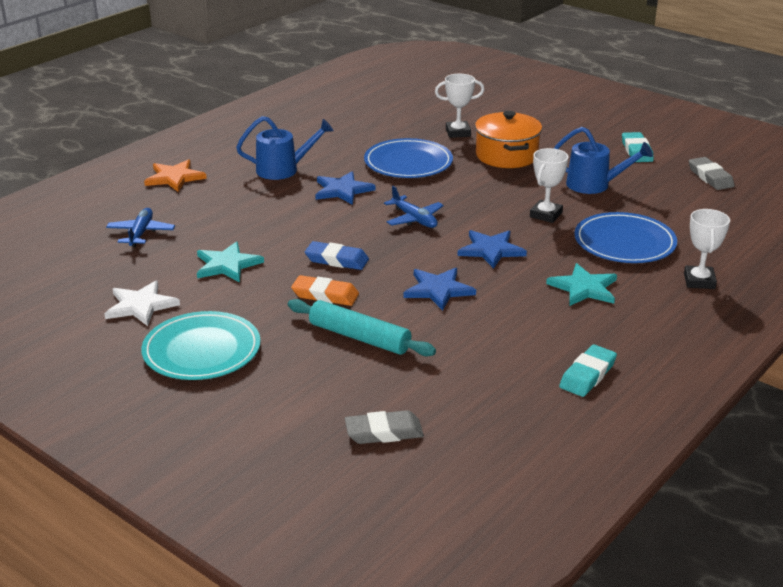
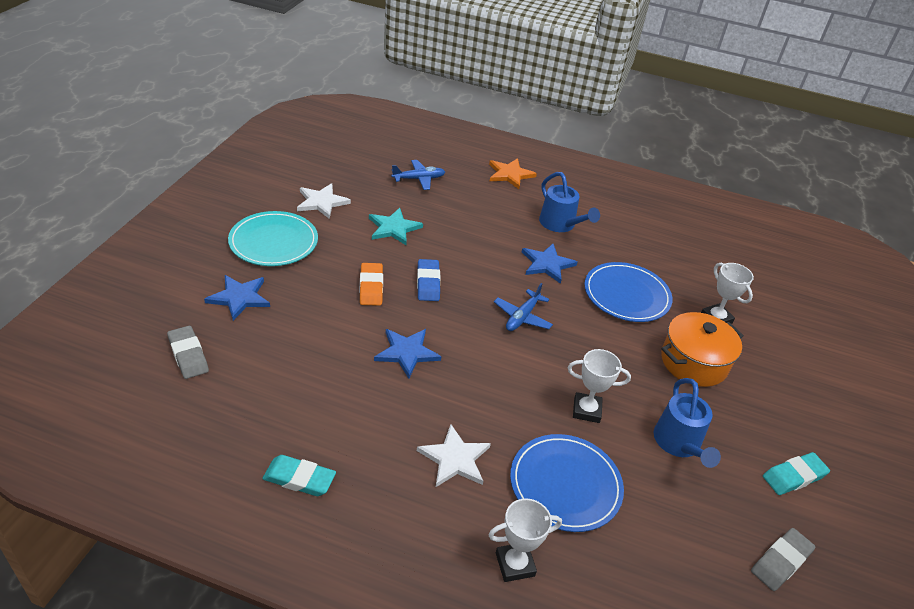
camera: 65 degrees right, 10 degrees up
(359, 337) = (315, 318): turquoise rolling pin -> none
(491, 250) = (493, 378): blue star -> blue star (239, 298)
(584, 288) = (454, 459): turquoise star -> white star

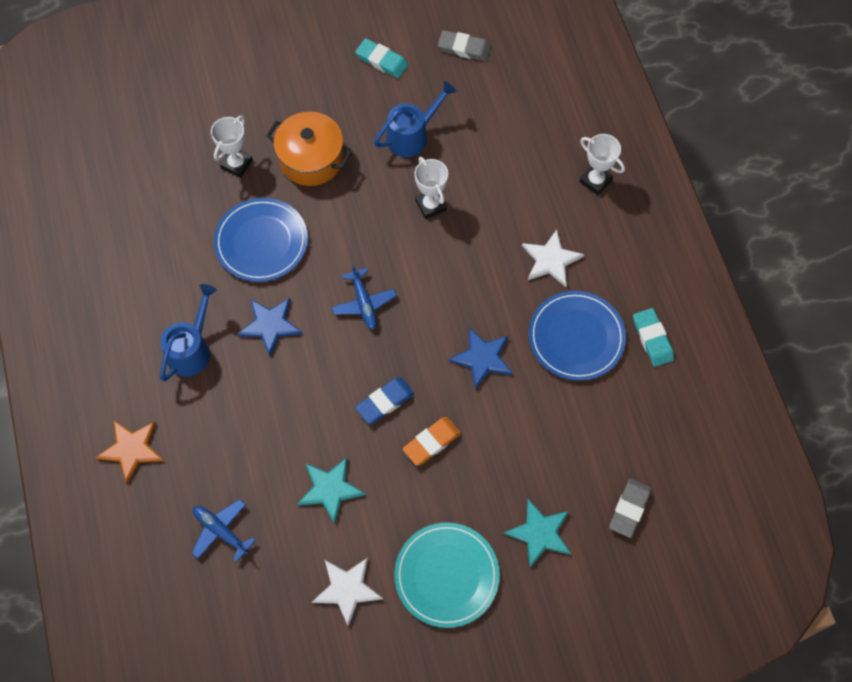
camera: 120 degrees left, 25 degrees up
(239, 298) = (539, 533): blue star -> turquoise star
(522, 317) = (364, 303): blue plane -> blue plane turned 75 degrees clockwise
(565, 485) = (511, 185): blue plate -> blue plate (576, 337)

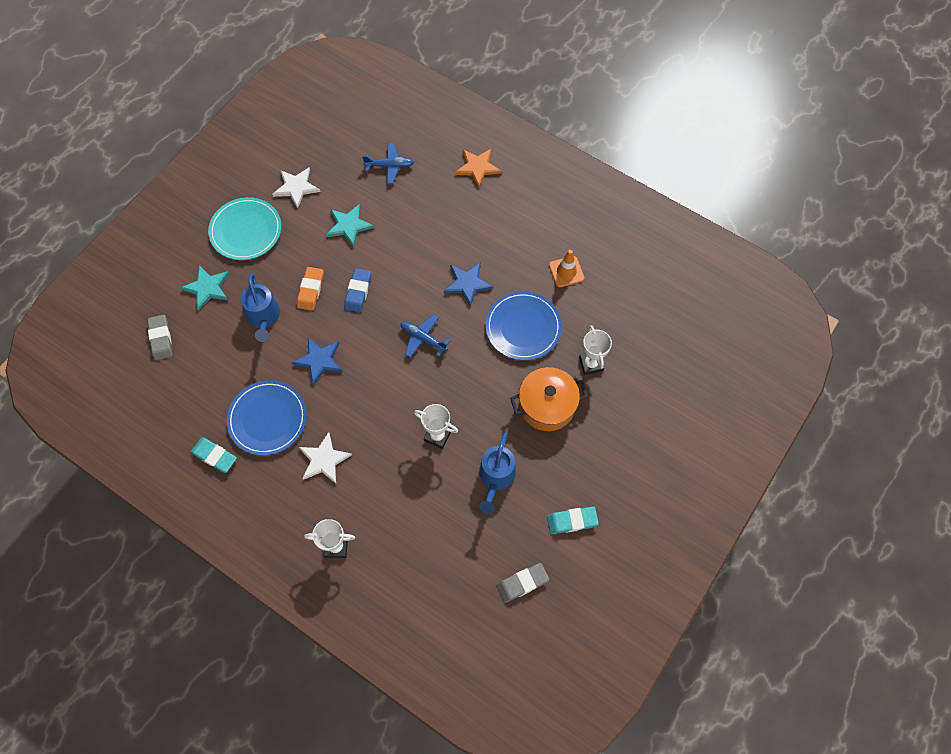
camera: 140 degrees right, 0 degrees up
(166, 263) = (566, 272): none -> orange traffic cone
(192, 349) = (499, 238): blue watering can -> blue watering can (264, 318)

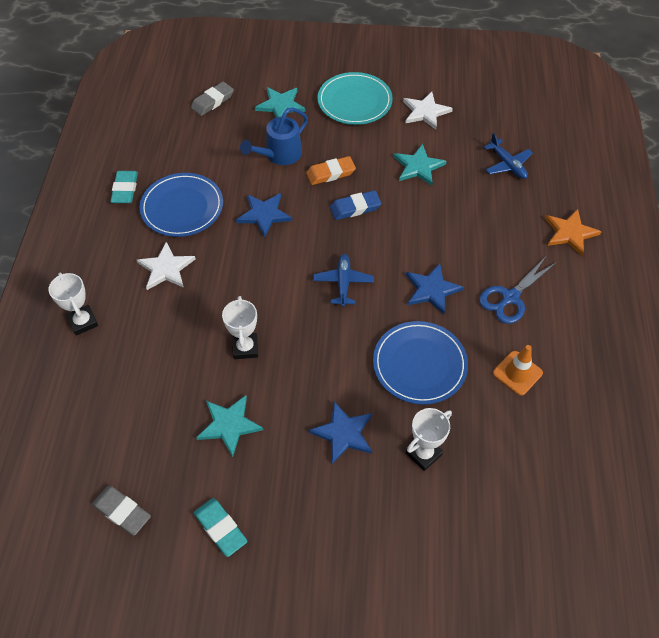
camera: 60 degrees right, 10 degrees down
(496, 478) = (229, 425): blue watering can -> turquoise star
(506, 239) = (510, 297): none -> blue scissors
(547, 405) = (343, 433): orange pot -> blue star

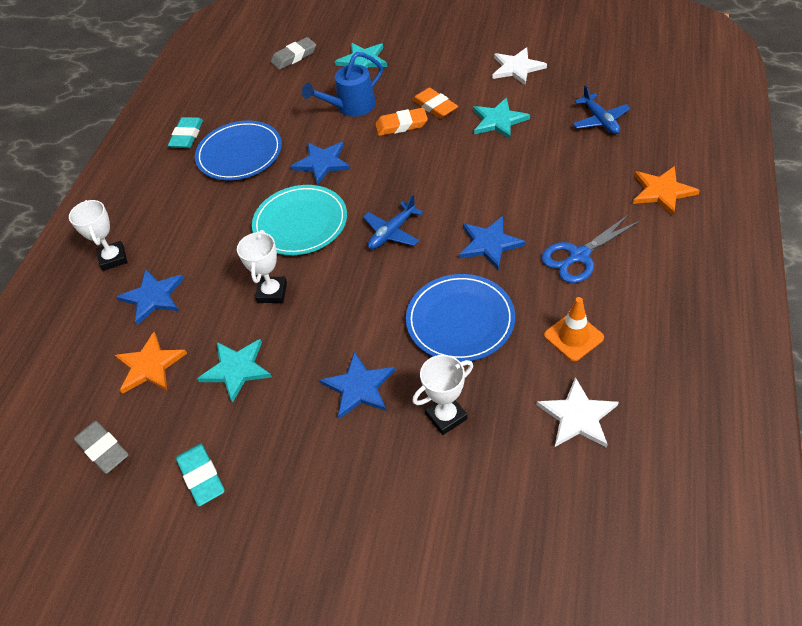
camera: 15 degrees right, 5 degrees down
(133, 359) = (153, 297): none -> blue star
(146, 427) = (149, 365): none -> orange star
(166, 268) = (209, 211): white star -> white star (577, 416)
(343, 283) = (392, 232): blue plane -> blue plane turned 150 degrees counterclockwise
(354, 101) = (441, 57): turquoise plate -> turquoise plate (300, 223)
(355, 208) = (421, 159): blue eraser -> none
(358, 153) = (435, 106): none -> orange eraser

